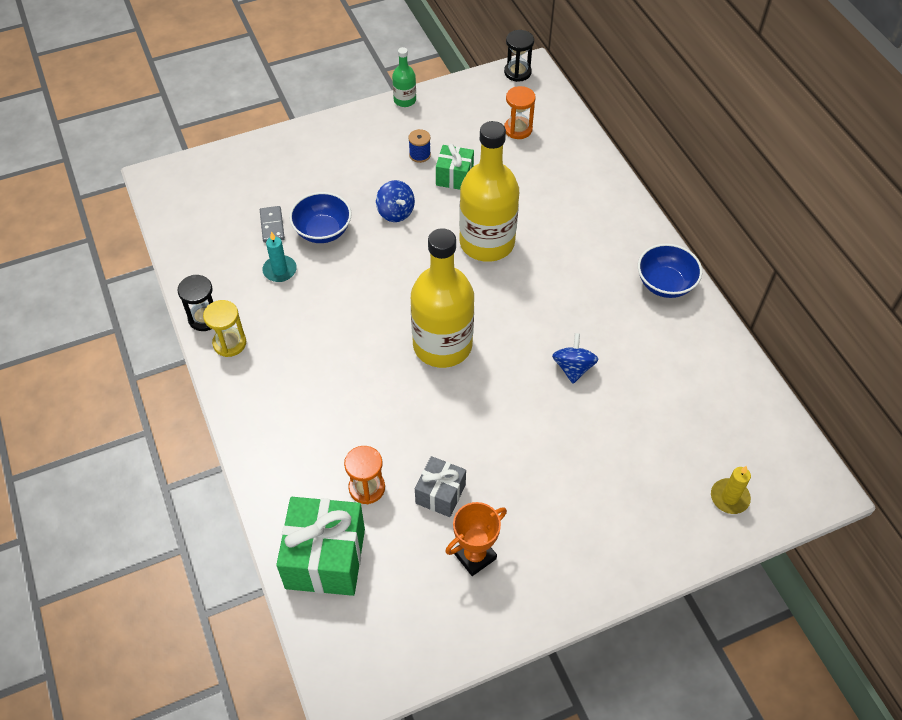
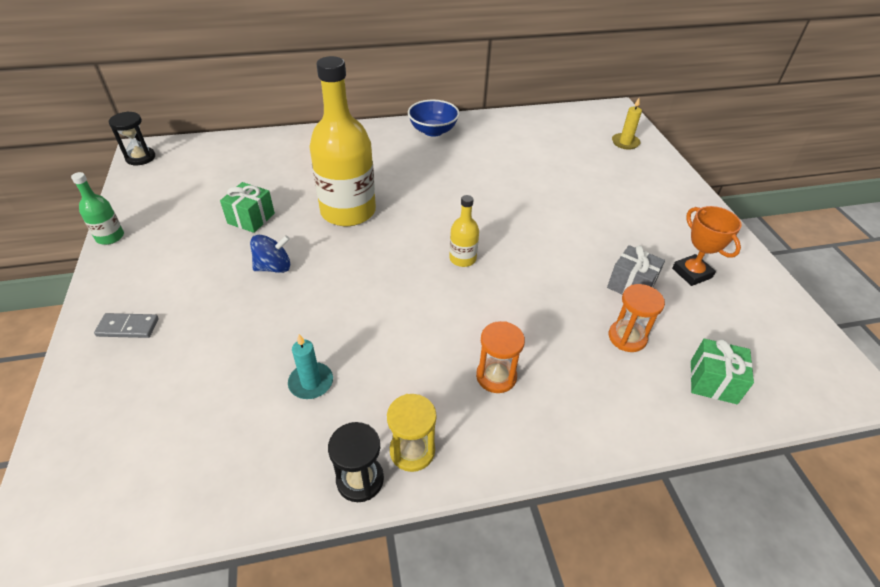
camera: 80 degrees left, 10 degrees down
(272, 225) = (231, 383): grey domino -> grey domino (128, 327)
(323, 231) = (268, 332): blue bowl -> none
(325, 558) = (713, 382): green gift -> green gift, size x0.57
(420, 155) = (202, 237): blue spool -> none
(442, 345) = (462, 259): yellow bottle -> yellow bottle, size x0.45
(518, 129) = (216, 170): orange hourglass -> orange hourglass (496, 376)
(573, 368) = (504, 188): blue spinning top -> none

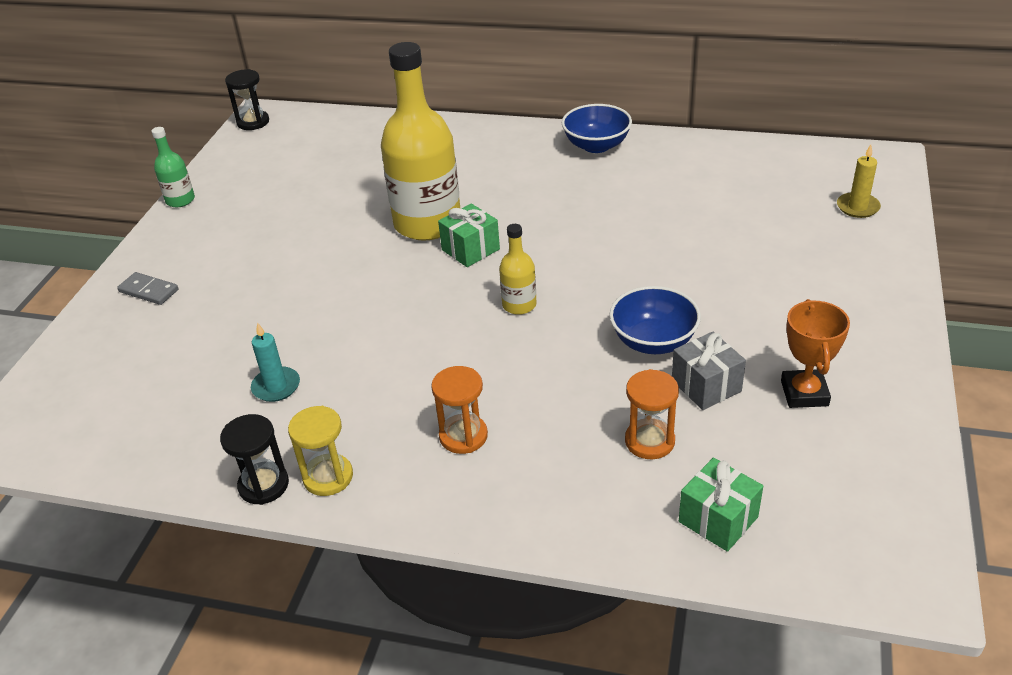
camera: 30 degrees right, 5 degrees down
(251, 218) = (321, 209): green gift -> green gift (470, 249)
(274, 267) = (312, 266): blue spinning top -> none
(574, 262) = (653, 341): none -> blue bowl

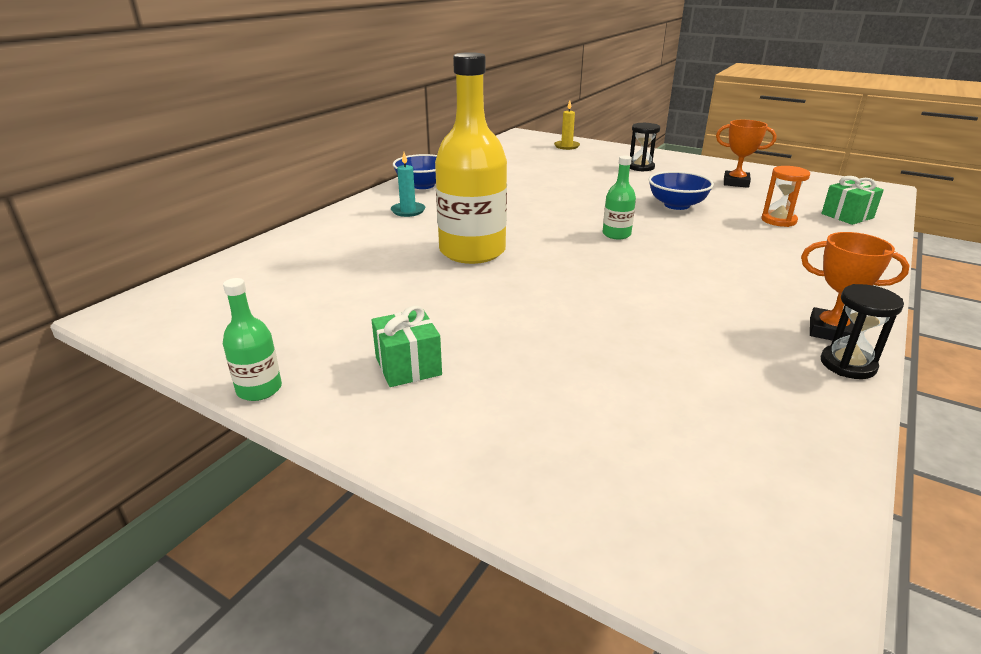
camera: 75 degrees left, 10 degrees down
(149, 291) = (467, 427): grey domino -> none
(253, 122) = (132, 320): black hourglass -> black hourglass (640, 167)
(276, 386) = (698, 346): turquoise candle -> turquoise candle (408, 211)
(328, 477) = (830, 331): yellow hourglass -> orange trophy
(463, 436) = (774, 272): orange hourglass -> none
(470, 249) = (528, 240): green gift -> green gift (408, 366)
(519, 305) = (616, 234): yellow bottle -> green bottle
(706, 386) = (725, 200): grey gift -> none

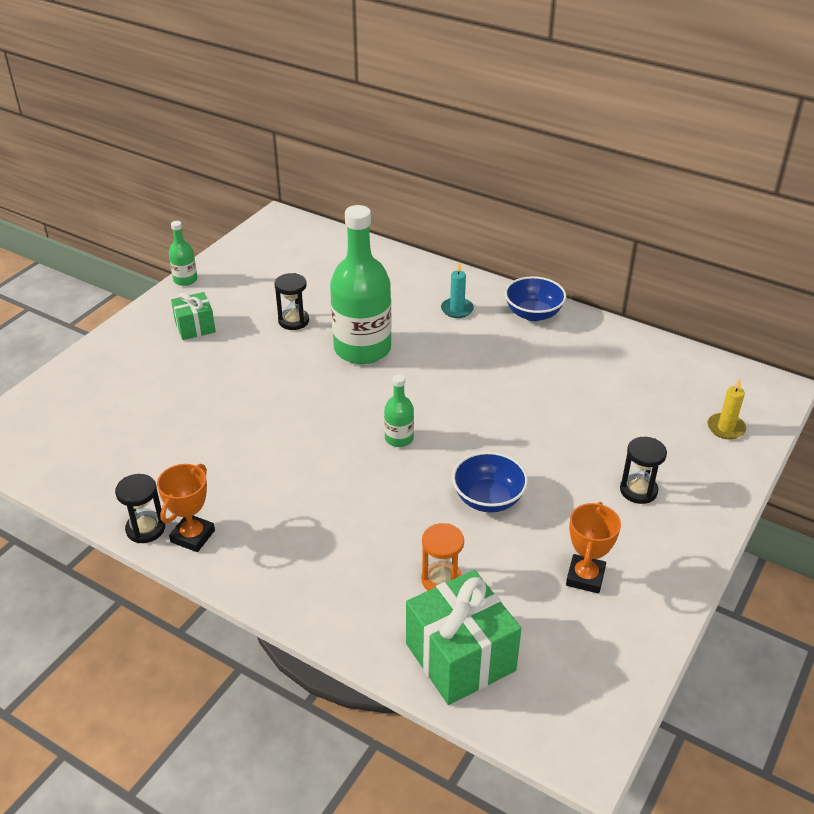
camera: 90 degrees right, 10 degrees up
(409, 291) = (293, 321): none -> black hourglass
(472, 251) = (362, 349): yellow bottle -> green bottle
(847, 216) = (460, 657): green gift -> green gift, size x1.76

